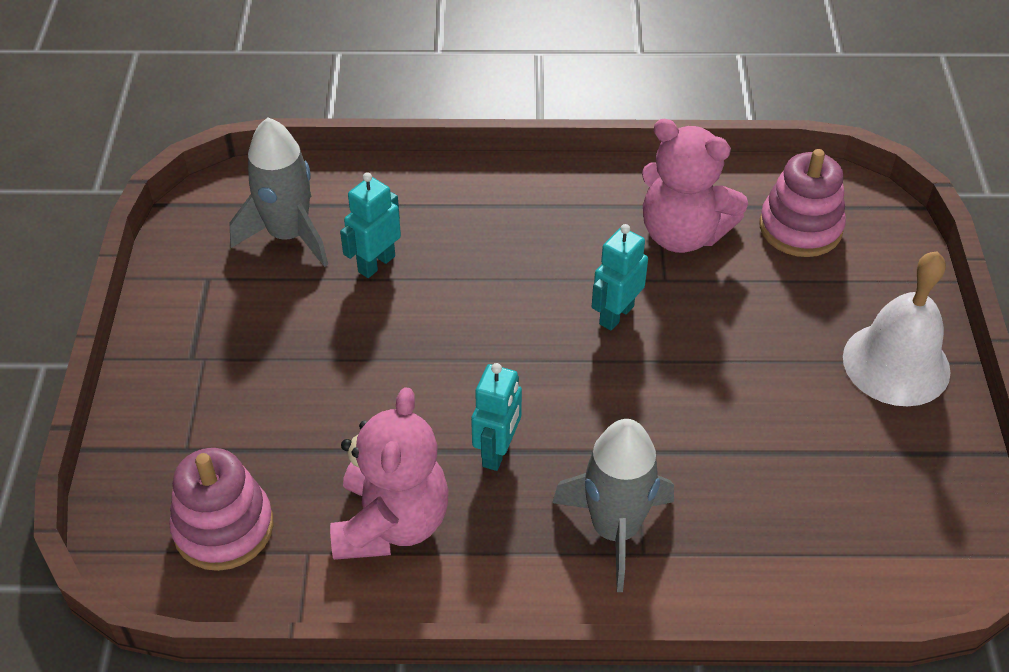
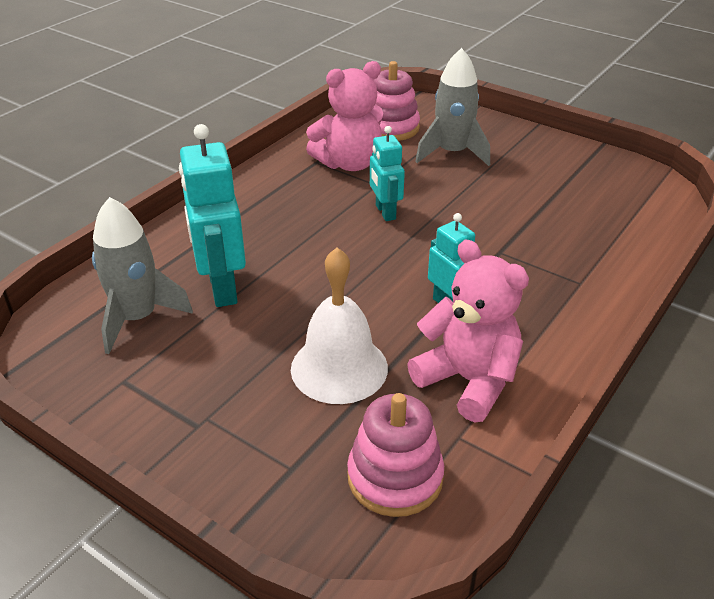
camera: 55 degrees left, 10 degrees down
(376, 264) = (221, 288): turquoise robot -> turquoise robot, size x1.67
(615, 529) = (554, 285): grey rocket -> grey rocket (452, 153)
(896, 364) = (517, 144): white bell -> white bell (339, 368)

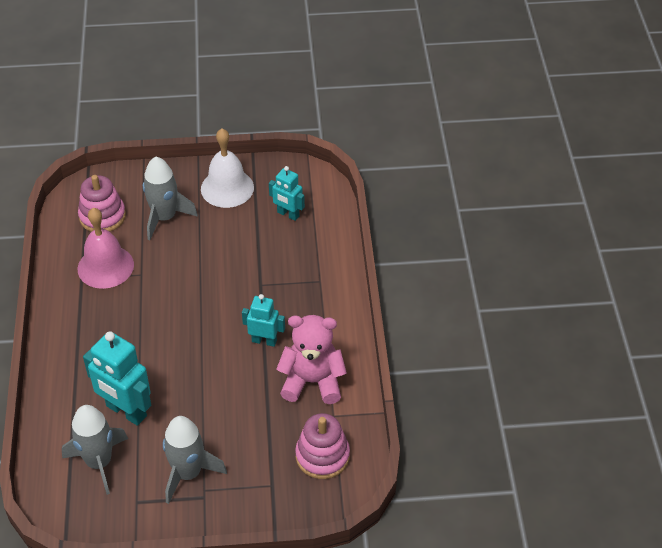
camera: 40 degrees left, 10 degrees up
(211, 388) = (188, 473): none -> grey rocket
(339, 368) = (242, 417): white bell -> white bell (227, 188)
(349, 163) = (105, 266): pink teddy bear -> pink bell
(385, 212) = (168, 295): turquoise robot -> turquoise robot (288, 214)

